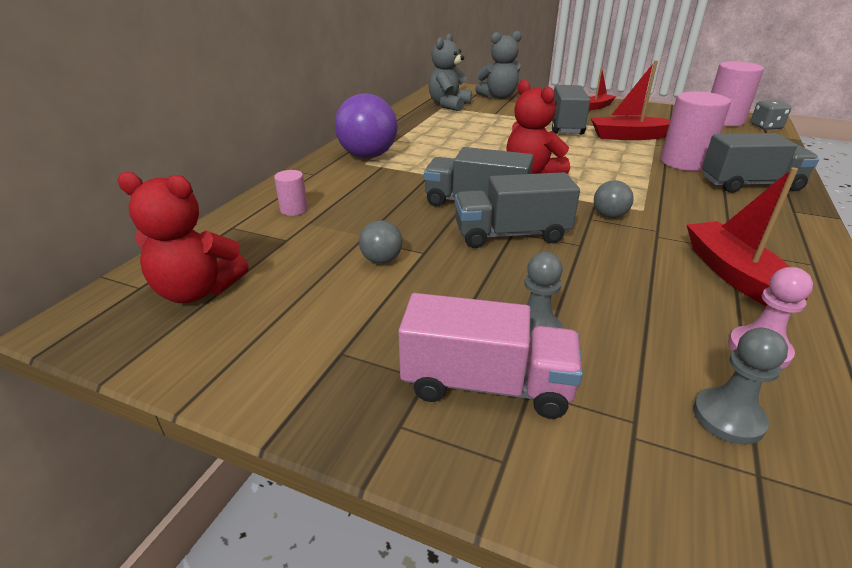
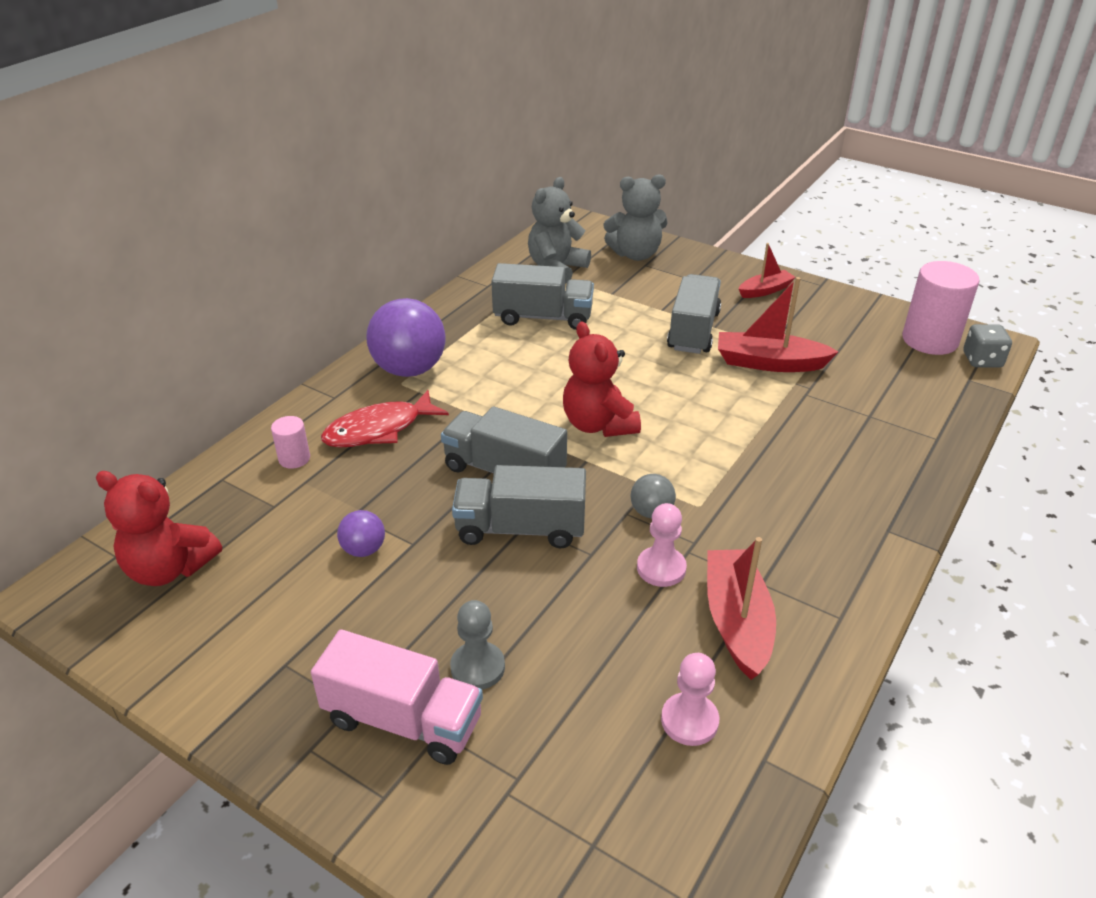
camera: 10 degrees right, 5 degrees up
(359, 188) = (379, 429): none -> red fish
(381, 260) = (364, 550): grey ball -> purple ball
(644, 248) = (661, 568): none -> pink pawn
(684, 162) = (810, 425): pink cylinder -> none
(728, 417) = (604, 788): grey pawn -> none
(750, 184) = (867, 477): grey truck -> grey truck (543, 317)

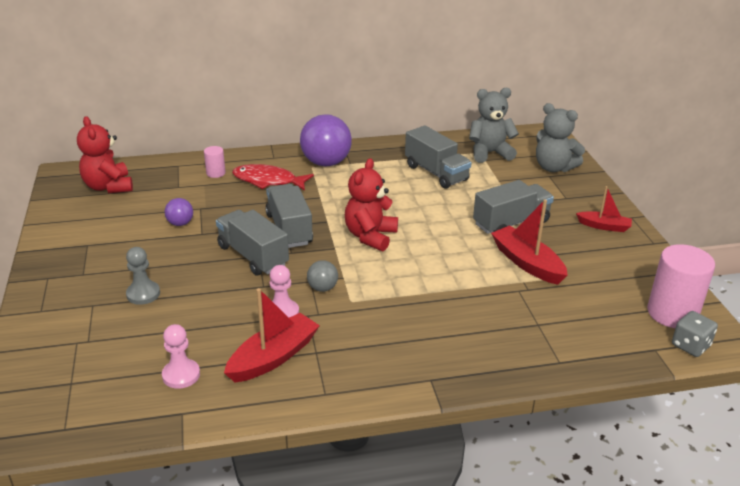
camera: 45 degrees right, 5 degrees down
(403, 720) = (88, 291): pink truck -> none

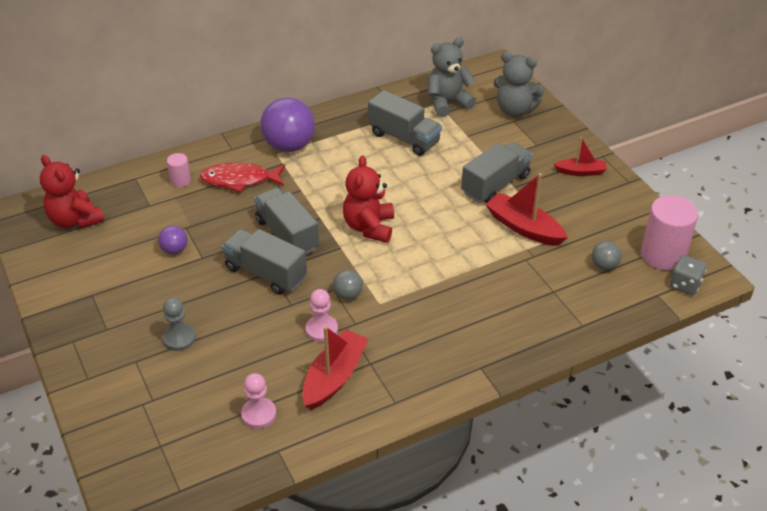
camera: 15 degrees left, 10 degrees up
(602, 311) = (604, 265): none -> grey ball

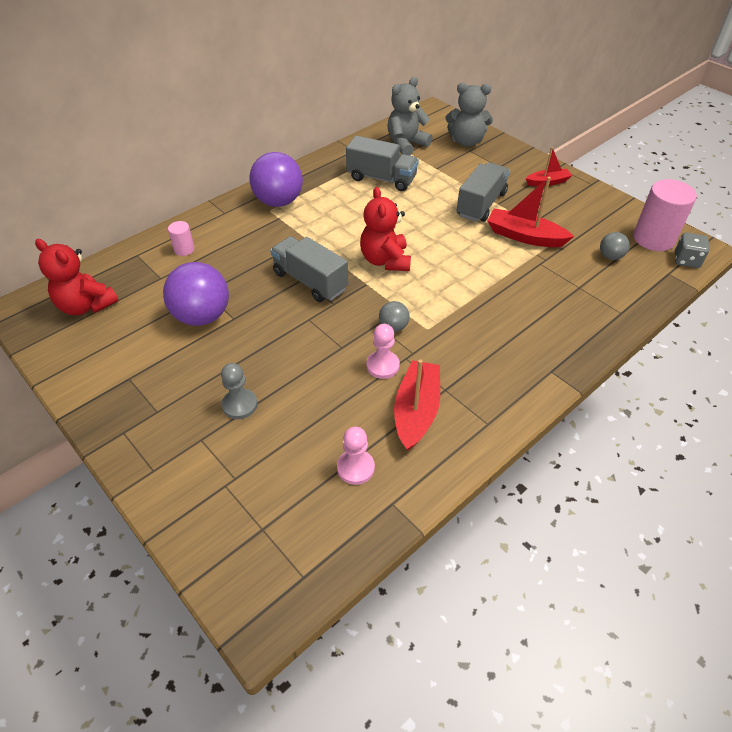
camera: 15 degrees left, 5 degrees up
(174, 250) = (202, 316): purple ball -> purple ball, size x2.06
(239, 180) = (243, 239): red fish -> none
(265, 273) = (304, 321): grey truck -> none

